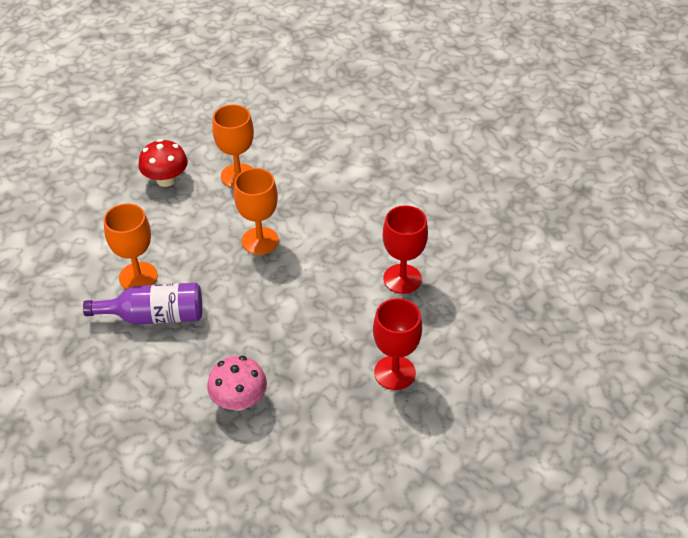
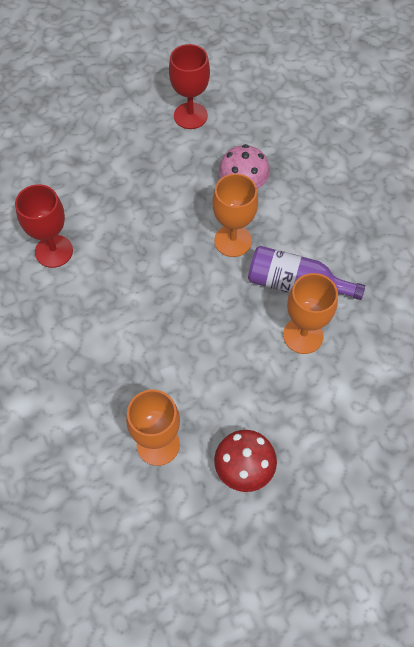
camera: 160 degrees left, 15 degrees up
(260, 241) = (168, 340): orange goblet -> orange goblet (233, 241)
(394, 373) = (110, 169): red goblet -> red goblet (190, 116)

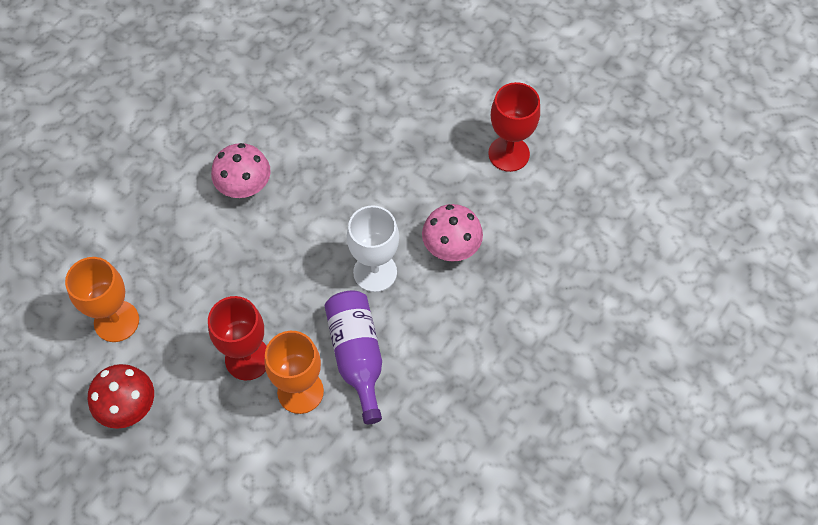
camera: 60 degrees right, 0 degrees up
(54, 251) = (269, 128): red goblet -> red goblet (247, 359)
(95, 293) = (244, 186): none -> pink mushroom
(233, 241) = (375, 272): orange goblet -> white goblet

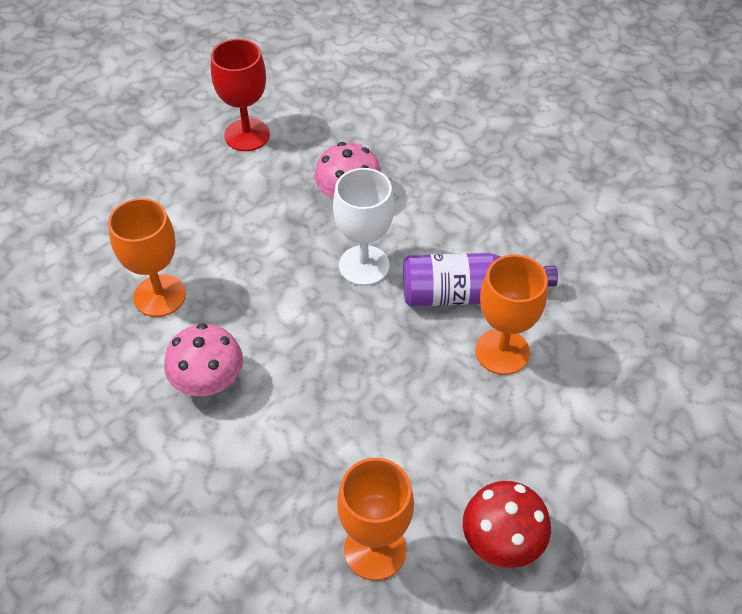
camera: 80 degrees left, 10 degrees down
(247, 359) = (453, 400): red goblet -> none
(319, 135) = (159, 296): none -> orange goblet

